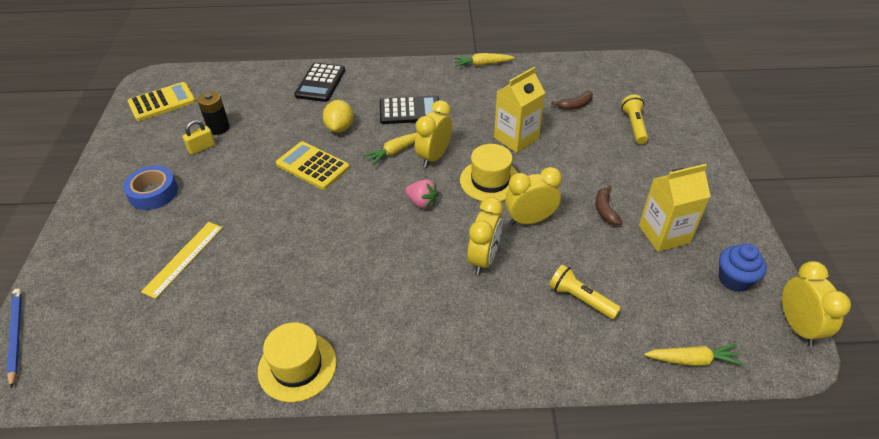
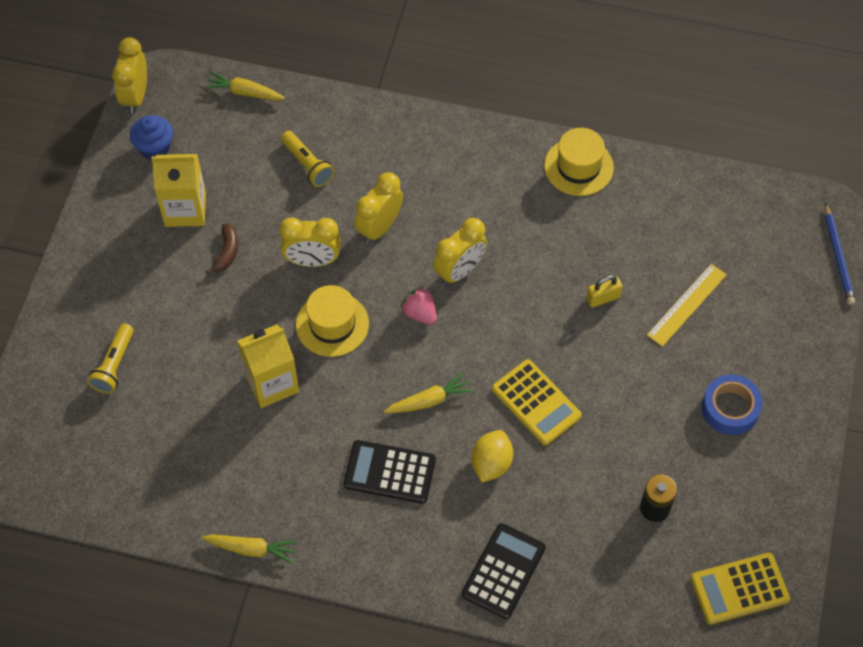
camera: 165 degrees left, 15 degrees up
(202, 148) = (676, 473): yellow padlock -> yellow padlock (603, 298)
(434, 157) = (384, 379): yellow clock -> yellow clock (460, 271)
(575, 105) = (166, 422): brown banana -> none

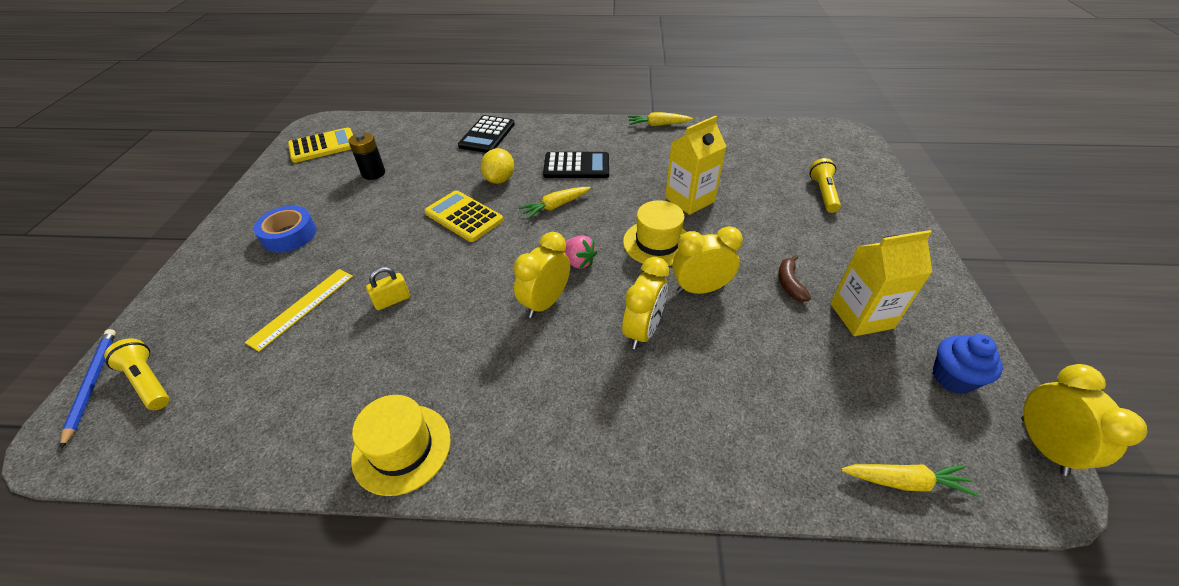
camera: 170 degrees right, 15 degrees down
(307, 165) = (758, 389): yellow flashlight -> yellow flashlight (148, 382)

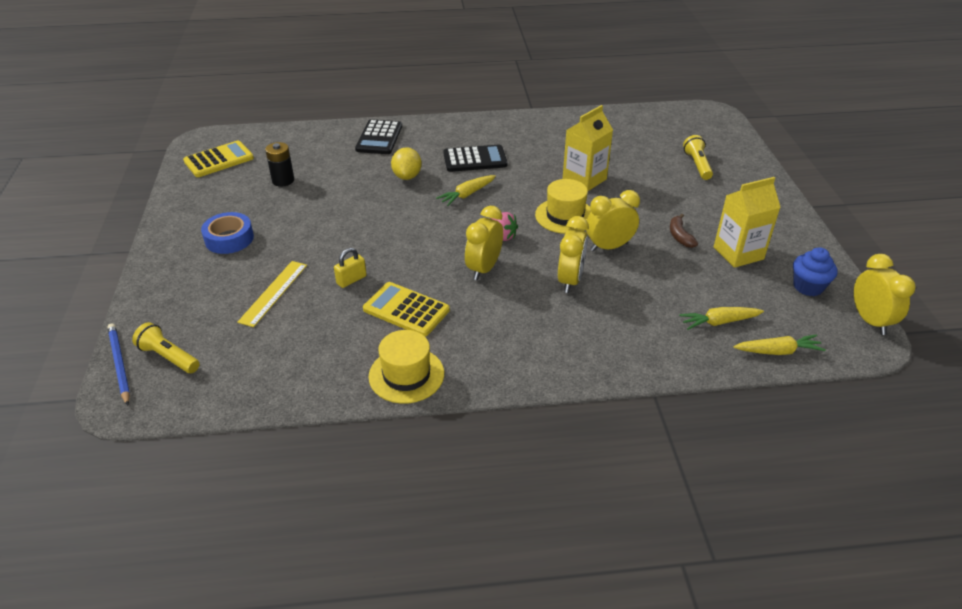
camera: 10 degrees left, 5 degrees down
(464, 217) = (386, 210): yellow calculator -> yellow calculator (406, 310)
(658, 125) = (540, 117): yellow carrot -> yellow carrot (719, 322)

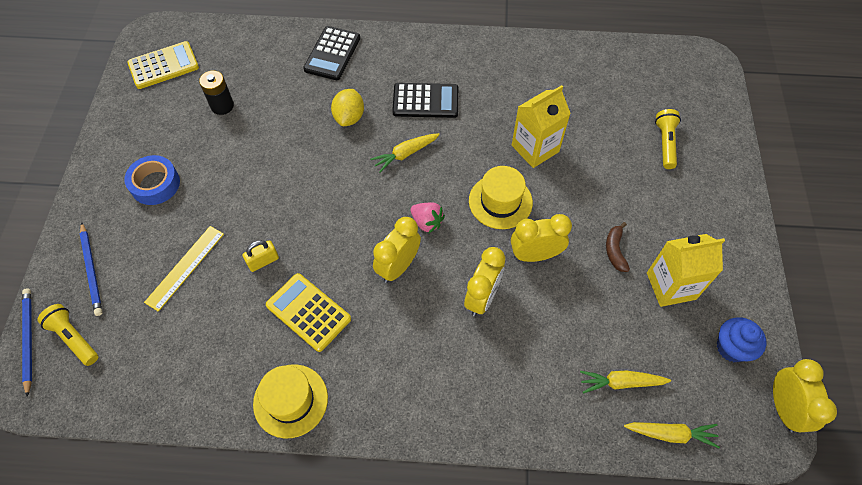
camera: 10 degrees right, 20 degrees up
(177, 306) = (92, 270): none -> blue pencil

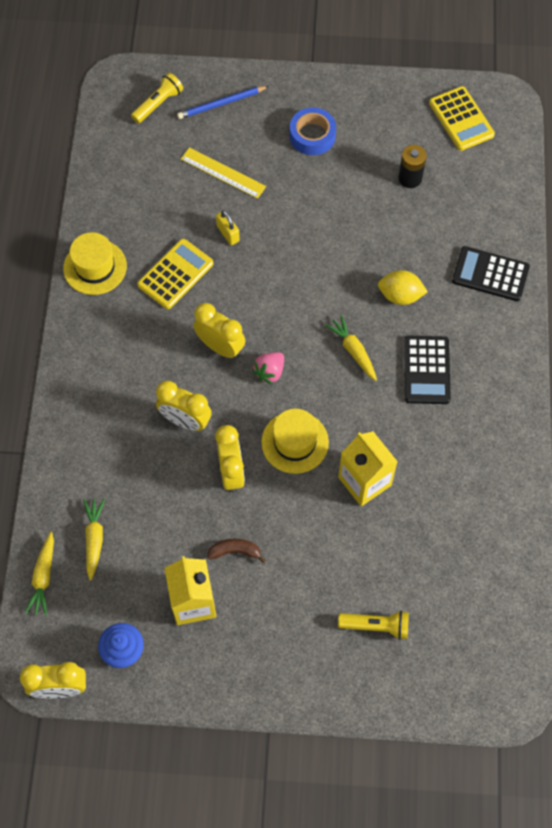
camera: 90 degrees right, 5 degrees up
(28, 340) = (158, 73): blue pencil -> none

